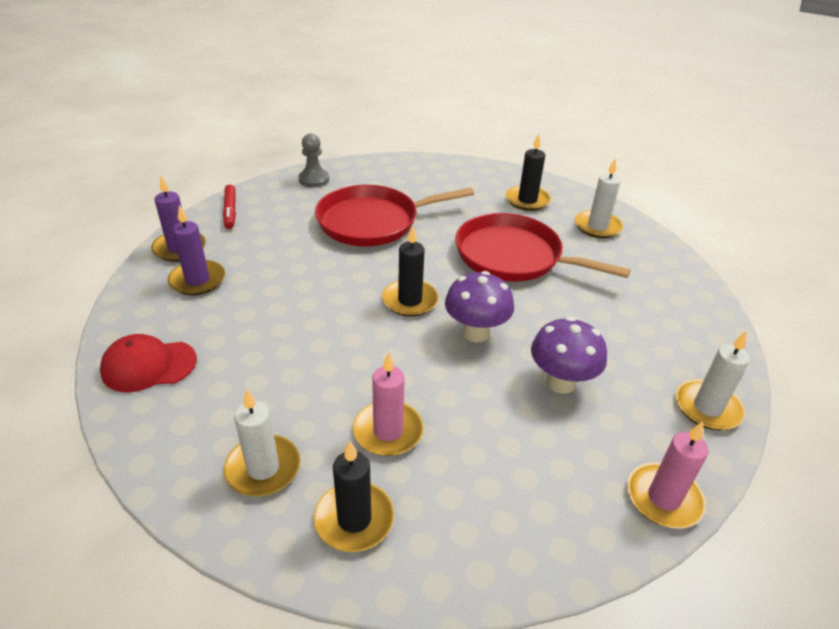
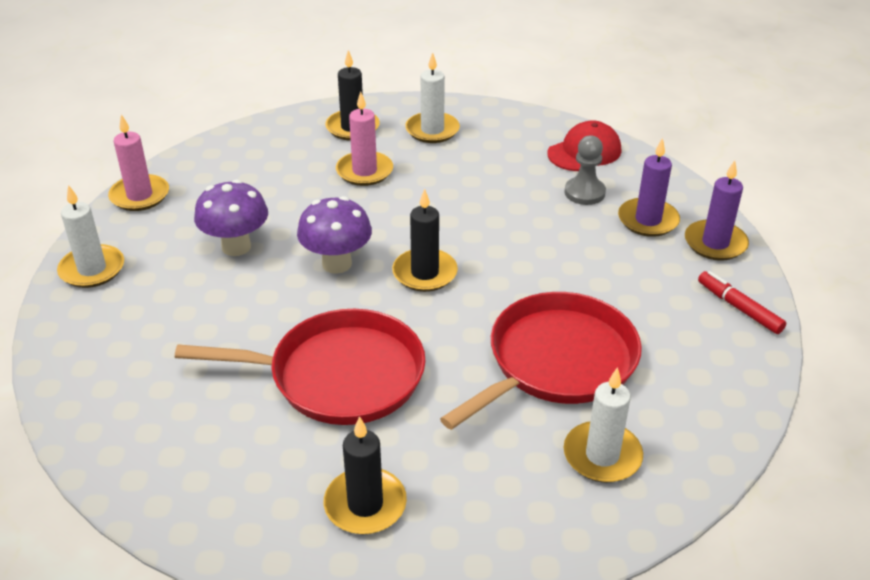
camera: 155 degrees right, 0 degrees up
(314, 179) = (716, 408): grey pawn -> grey pawn (584, 192)
(597, 226) = (231, 486): white candle -> white candle (602, 455)

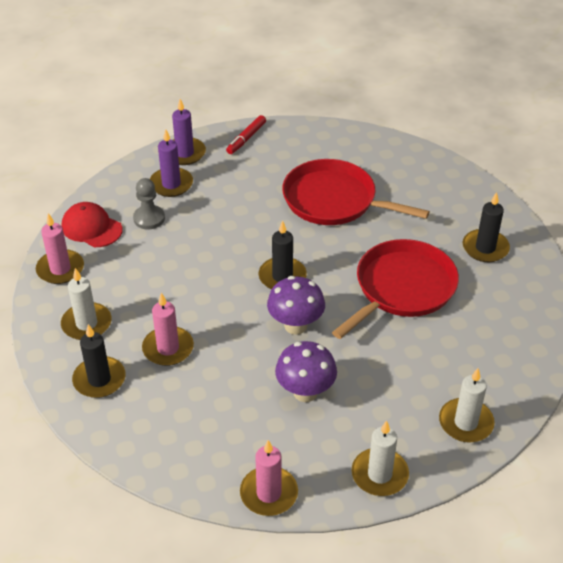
camera: 110 degrees left, 5 degrees up
(339, 375) = (402, 288): red pan -> red pan turned 60 degrees clockwise
(524, 125) = (60, 269): none -> pink candle
(602, 455) = (394, 172): white candle -> white candle (465, 423)

